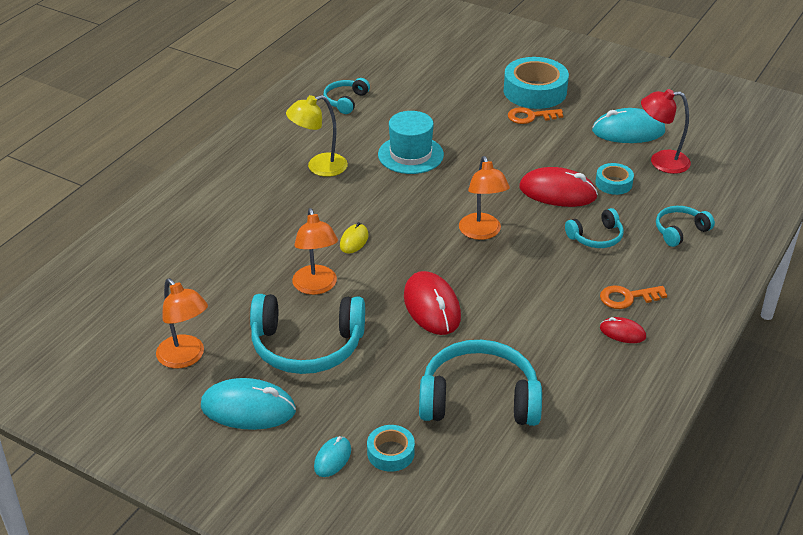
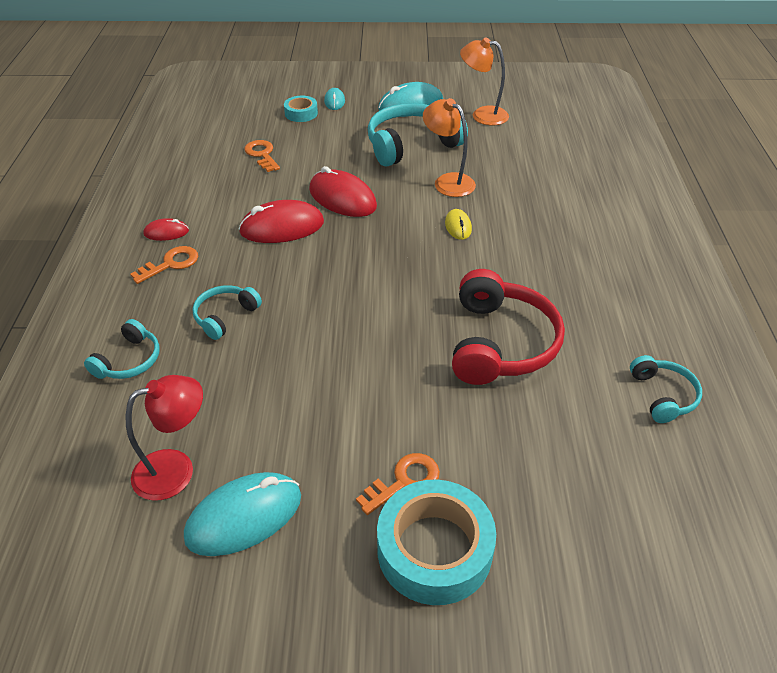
camera: 150 degrees right, 5 degrees up
(319, 167) = (575, 286): yellow lamp -> none
(410, 155) = (500, 343): turquoise hat -> red headphones
(479, 399) = (262, 155): turquoise headphones -> orange key
(482, 233) = (347, 277): orange lamp -> none
(557, 192) = (295, 359): red mouse -> red mouse (282, 227)
(613, 183) = (231, 401): turquoise tape -> none

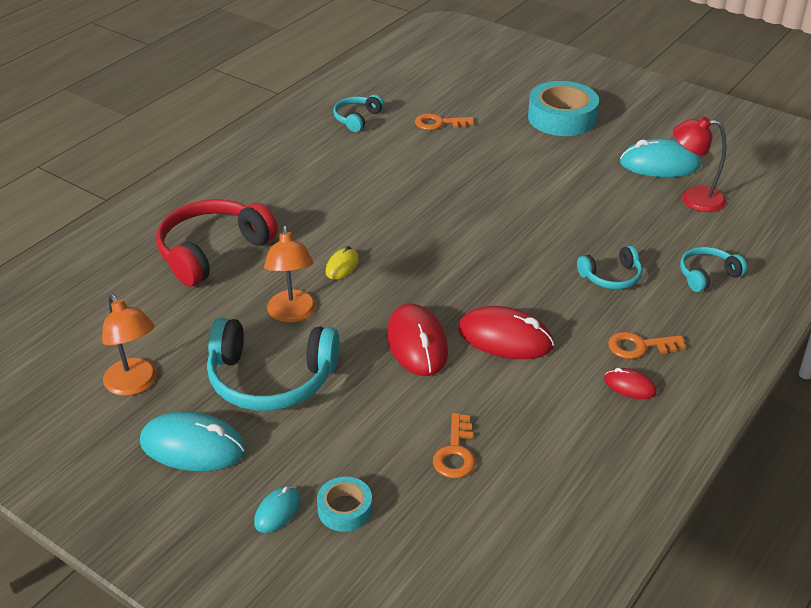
camera: 145 degrees left, 5 degrees down
(404, 481) = (554, 144): orange key -> orange key (439, 123)
(500, 343) = (418, 177): red headphones -> red headphones (212, 251)

